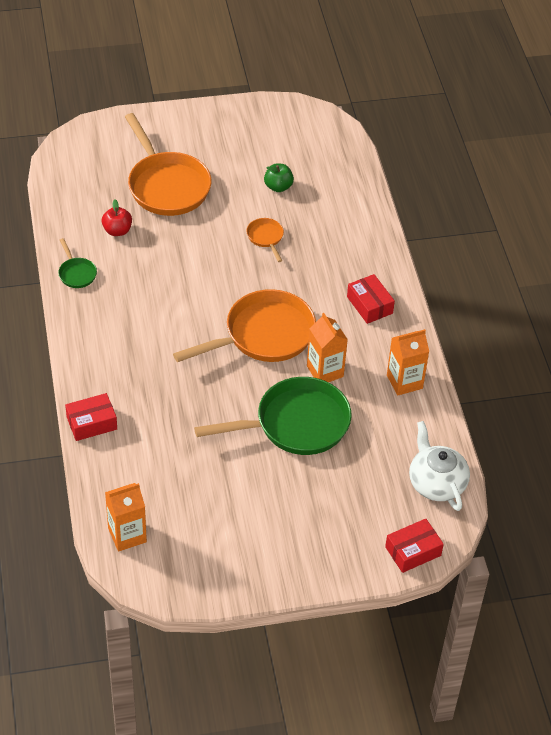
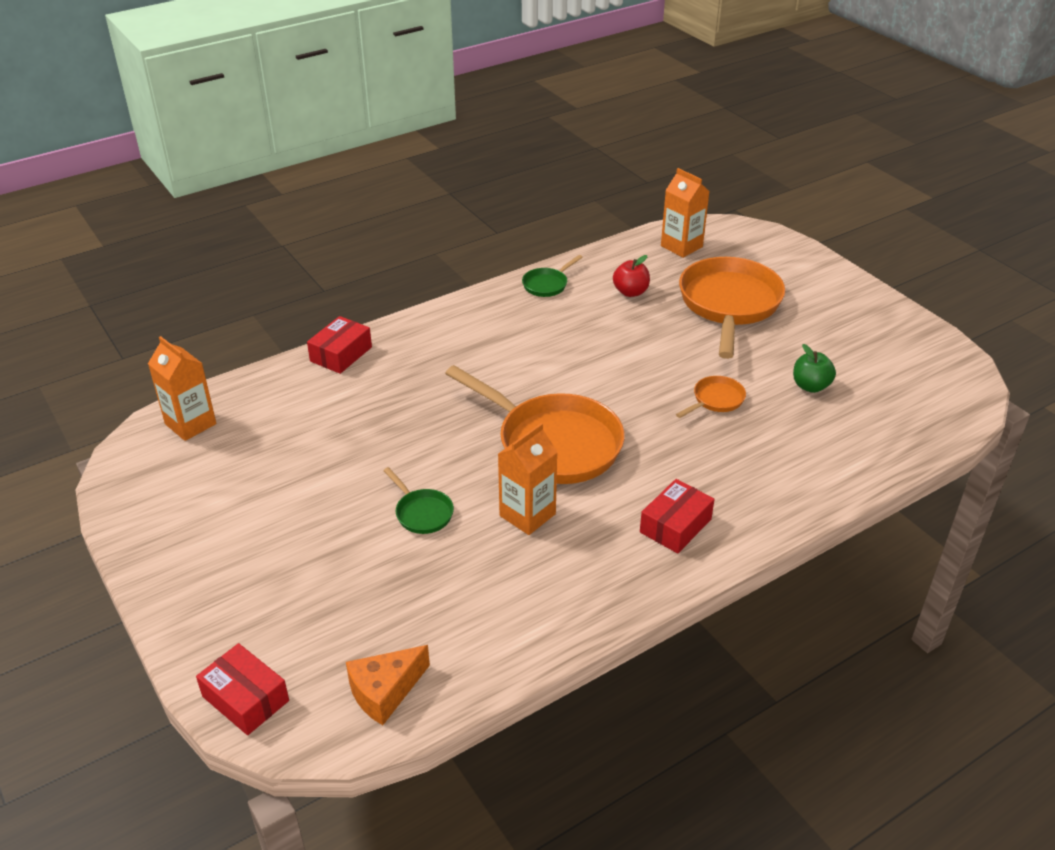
camera: 70 degrees right, 10 degrees down
(92, 423) = (341, 354): red box -> red box turned 75 degrees clockwise
(167, 186) = (729, 305): orange pan -> orange pan turned 150 degrees clockwise
(296, 424) = (422, 513): green pan -> green pan, size x0.44
(404, 382) = (558, 601): orange carton -> orange carton (681, 246)
(436, 483) = (385, 692): white teapot -> orange cheese

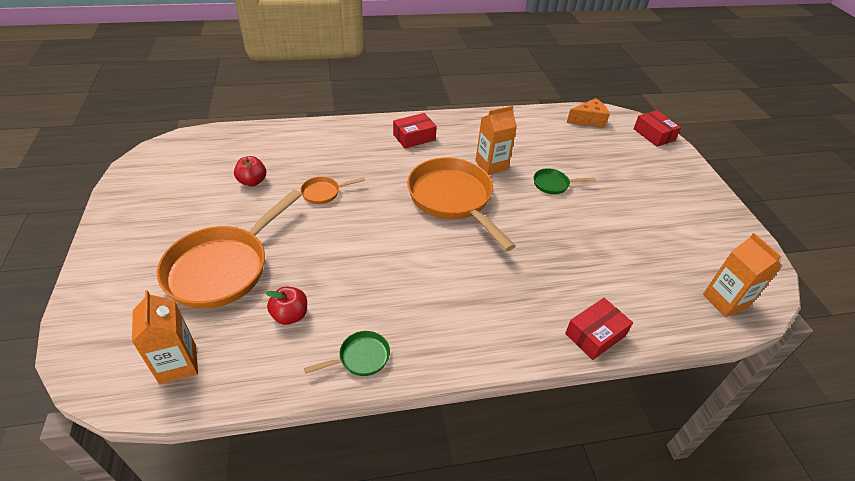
camera: 160 degrees left, 5 degrees up
(422, 513) = (553, 184): green pan -> green pan turned 75 degrees counterclockwise
(810, 386) = (252, 181): green apple -> red apple

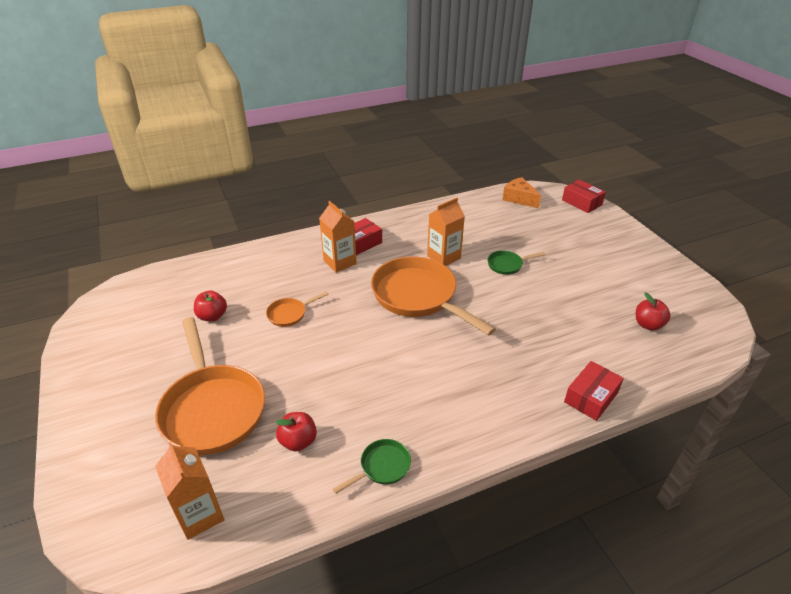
camera: 10 degrees left, 5 degrees down
(223, 268) = (212, 409): orange pan -> orange pan turned 45 degrees counterclockwise
(588, 120) = (519, 199): orange cheese -> orange cheese turned 105 degrees counterclockwise
(682, 273) = (648, 325): none -> red apple
(725, 301) = (692, 343): orange carton -> orange carton (340, 262)

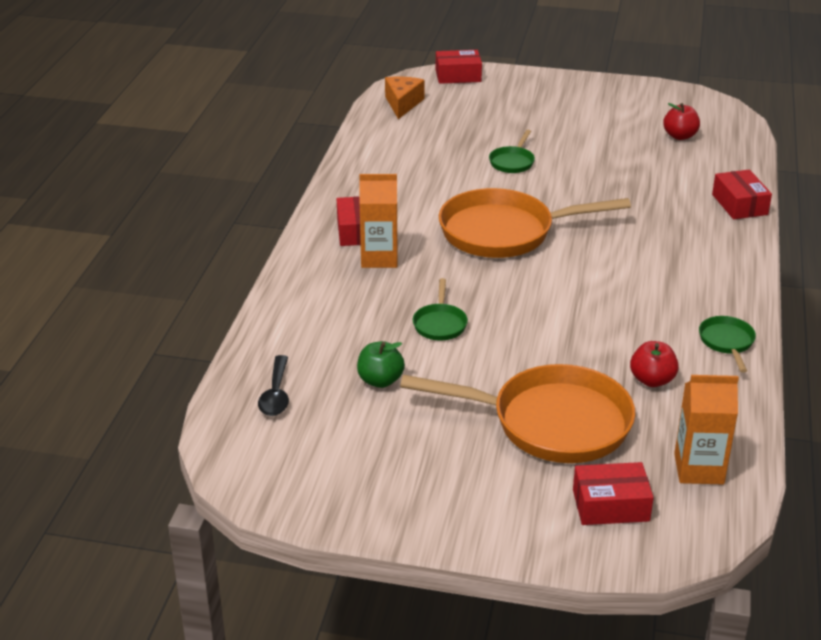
camera: 55 degrees left, 5 degrees down
(131, 479) = (610, 505): none -> red box
(175, 286) = (276, 394): none -> black spoon
(212, 316) = (380, 380): red apple -> green apple
(289, 314) = (440, 324): orange pan -> green pan
(443, 257) = (453, 191): orange carton -> none
(519, 199) = (402, 104): orange cheese -> orange cheese turned 105 degrees clockwise

